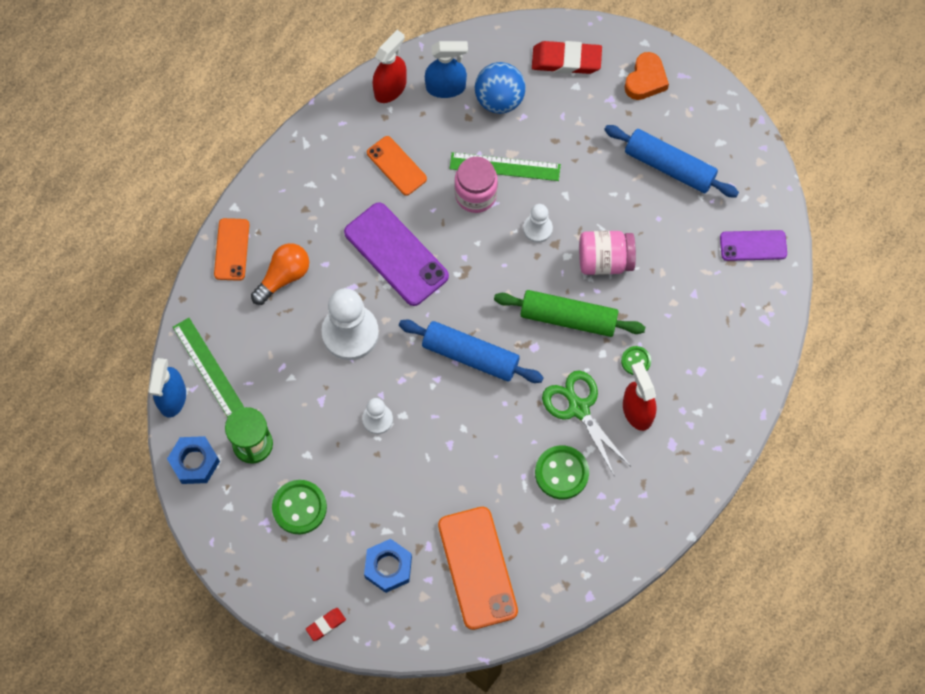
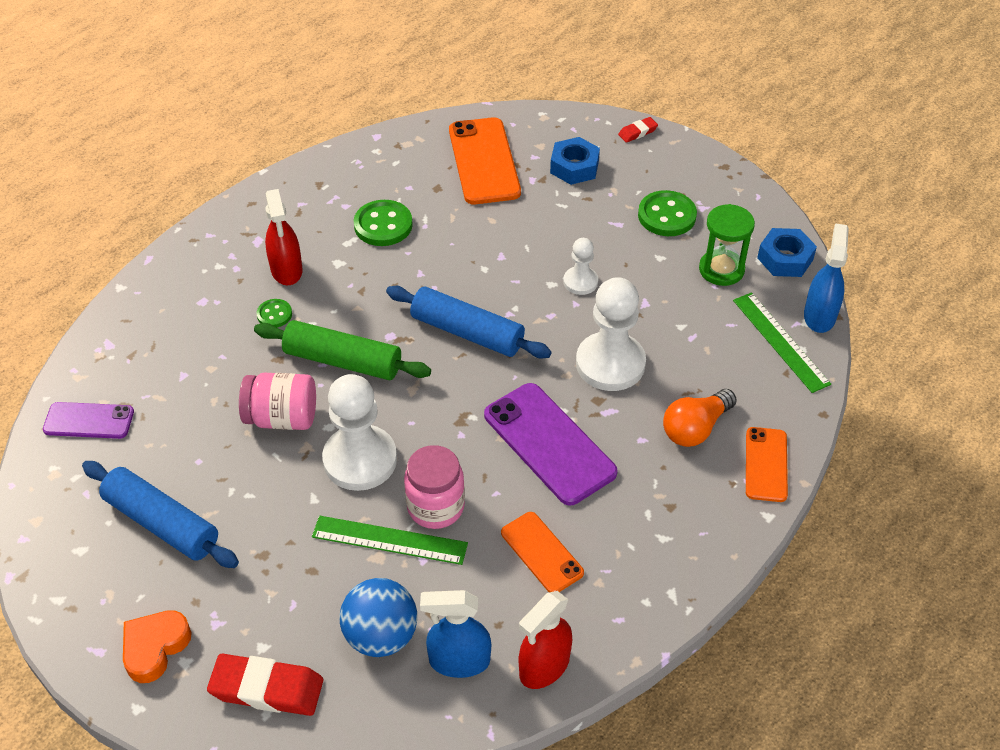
camera: 175 degrees left, 20 degrees down
(537, 229) = (360, 460): white pawn -> white pawn, size x1.89
(578, 408) = (351, 277): green scissors -> none

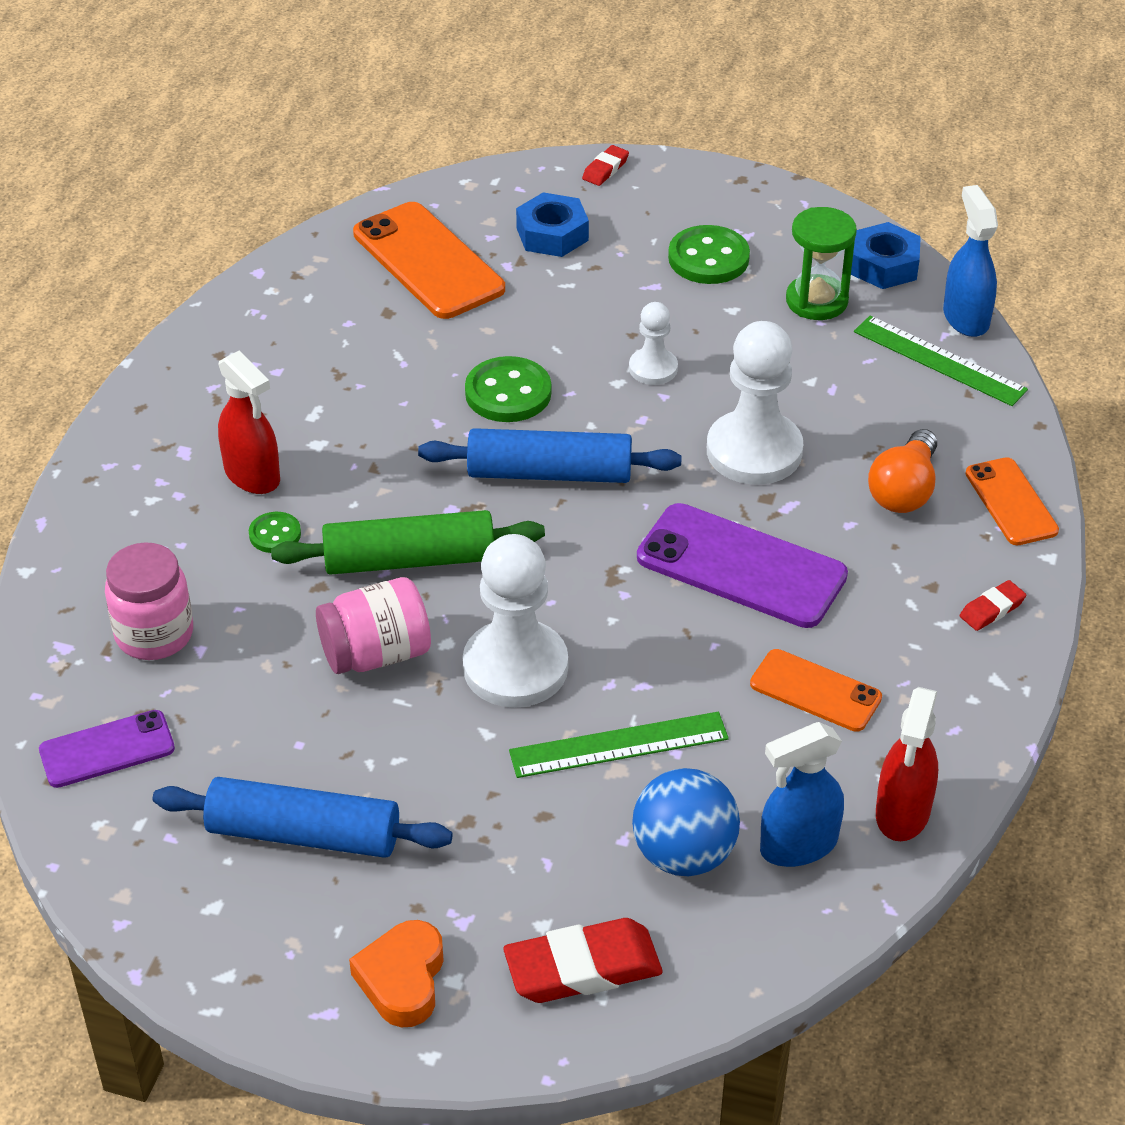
camera: 25 degrees left, 5 degrees down
(383, 225) = (346, 379): green button -> green button (508, 393)
(435, 507) = (650, 687): pink jar -> pink jar (154, 634)
(701, 540) = (992, 609): none -> red eraser

